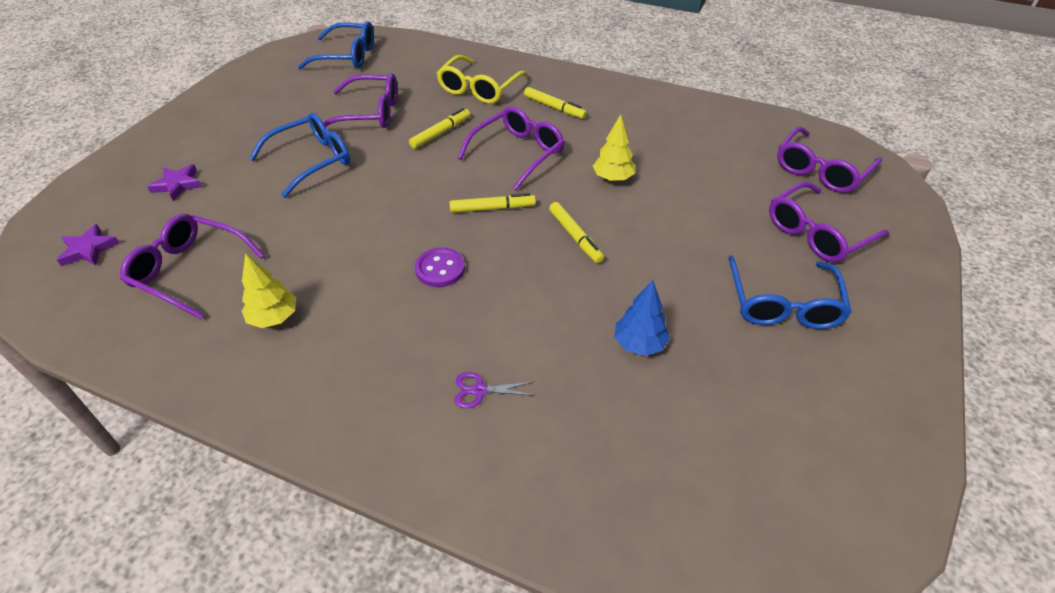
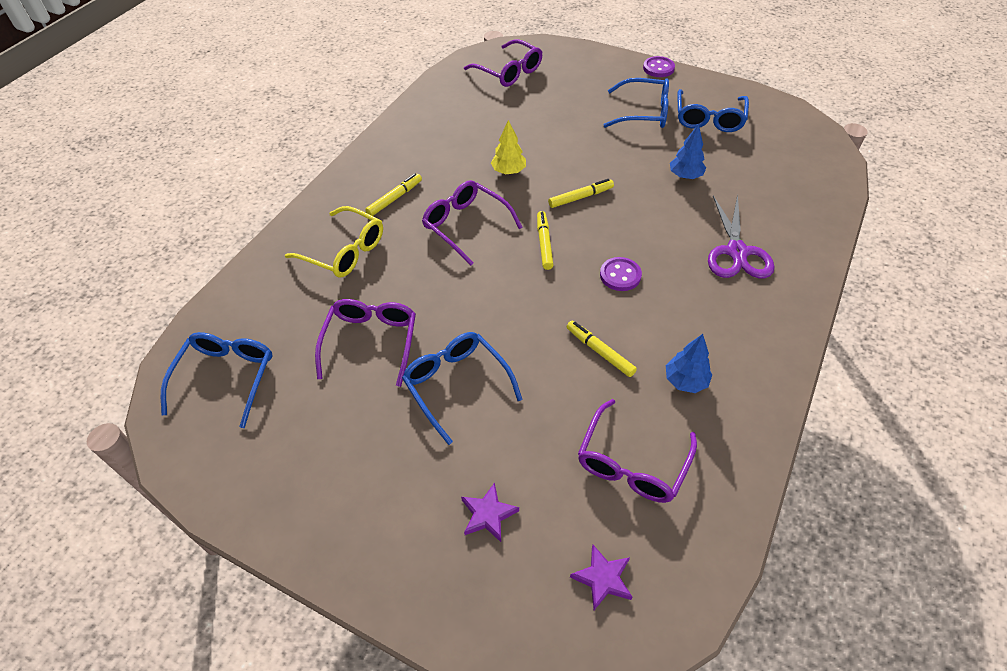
camera: 85 degrees left, 5 degrees up
(274, 318) = (685, 381): yellow tree -> blue tree
(441, 133) = (422, 280): yellow marker -> yellow marker (600, 351)
(479, 390) = (737, 252): purple scissors -> purple scissors, size x2.19
(800, 387) = (709, 119): none -> blue glasses
(817, 233) = (577, 87): purple glasses -> none
(922, 328) = (658, 68): none -> purple button

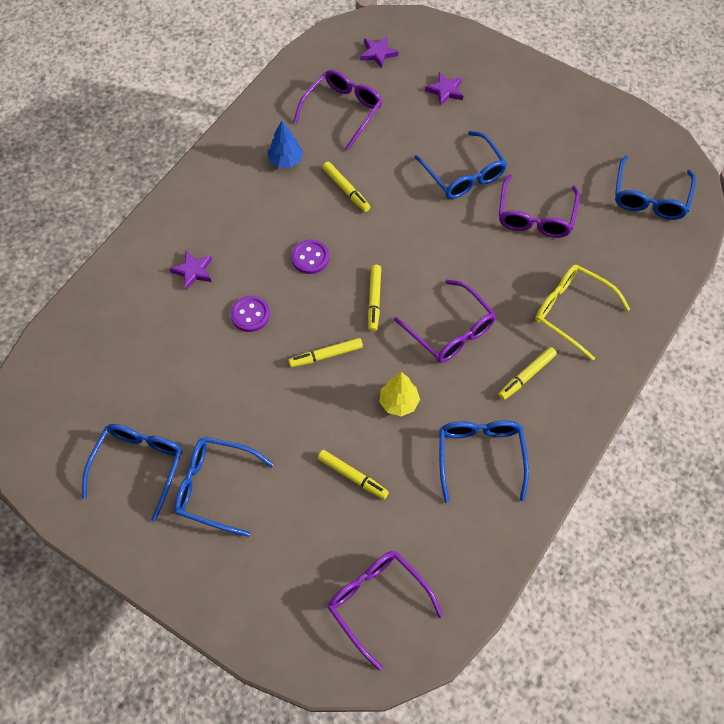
camera: 175 degrees left, 10 degrees up
(437, 145) = (480, 456): none -> blue glasses
(539, 126) = (352, 476): none -> yellow marker
(658, 68) = (163, 584): purple button -> purple button (250, 314)
(685, 176) = (204, 373): blue tree -> none
(737, 252) = (193, 271): purple scissors -> purple star

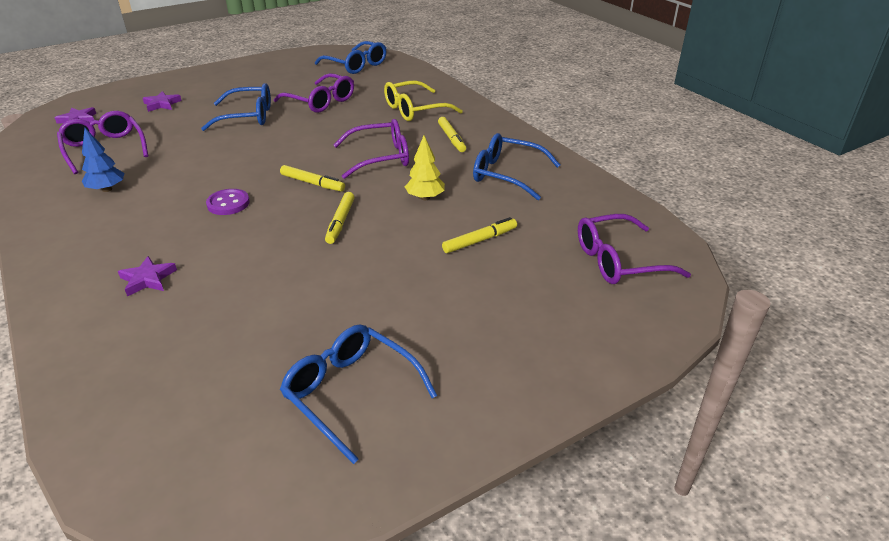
camera: 65 degrees left, 25 degrees down
(214, 487) = (427, 334): blue glasses -> none
(250, 314) = (246, 254): purple button -> none
(346, 190) = (185, 168): yellow marker -> none

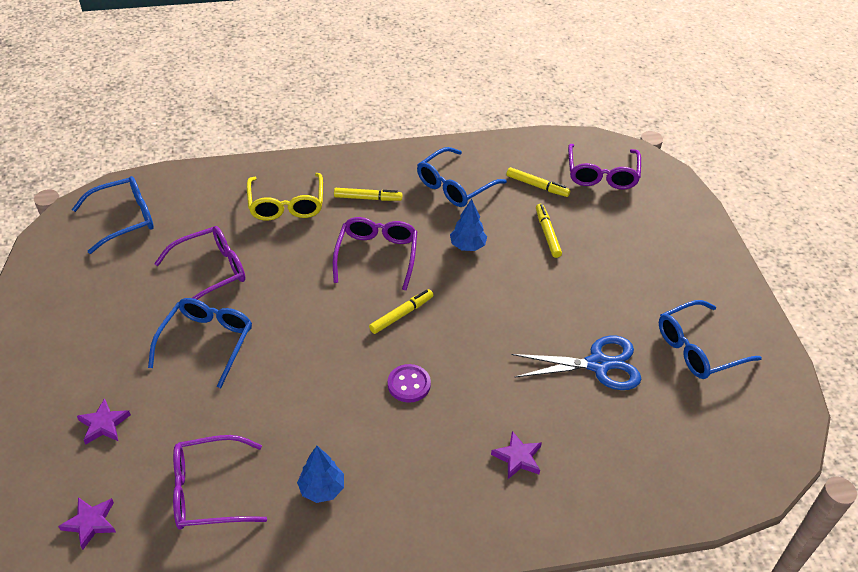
camera: 70 degrees left, 10 degrees up
(291, 310) = (598, 364): none -> blue scissors
(340, 222) = (482, 309): yellow marker -> yellow marker (537, 186)
(425, 197) = (467, 246): yellow tree -> blue tree

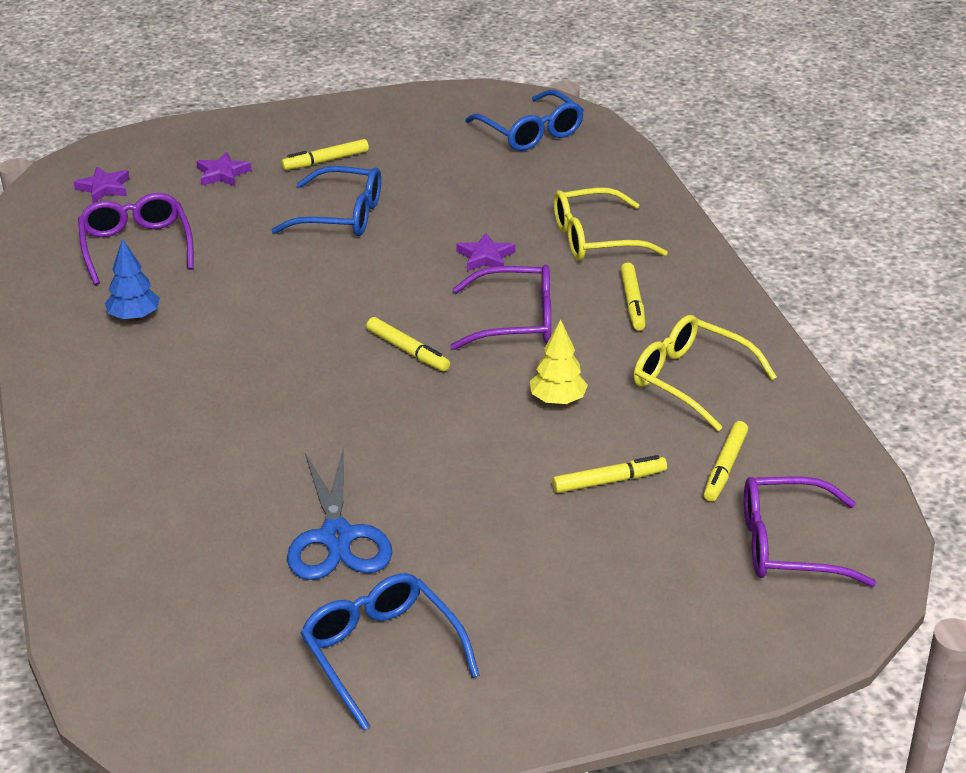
camera: 85 degrees right, 10 degrees down
(112, 348) = (325, 161): none -> yellow marker
(211, 271) = (456, 202): purple glasses -> none
(409, 384) = (288, 366): purple button -> none
(454, 186) = (690, 380): blue glasses -> yellow glasses
(467, 246) = (557, 400): blue tree -> yellow tree
(518, 457) = (172, 463): purple star -> purple star (485, 257)

